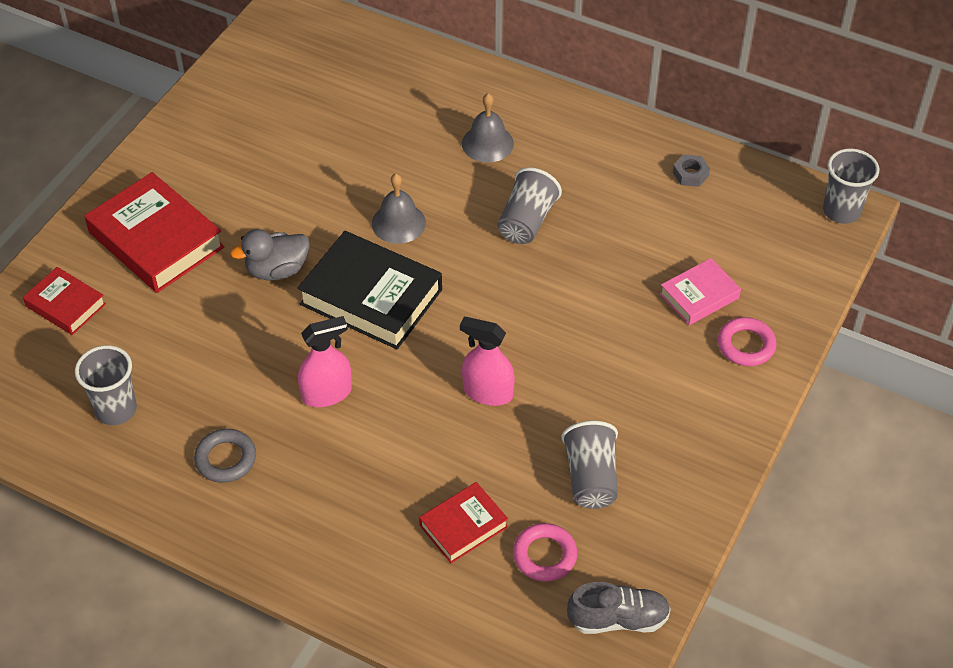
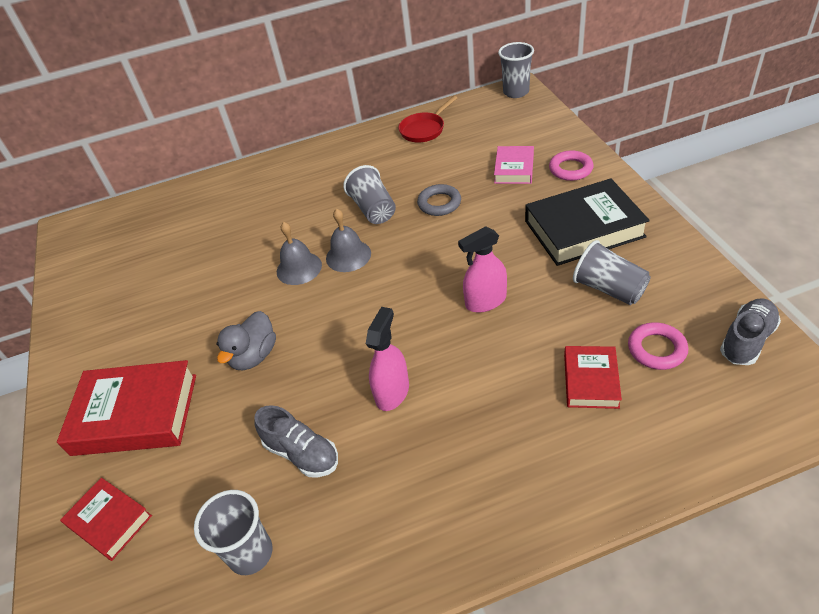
camera: 40 degrees left, 5 degrees down
(65, 305) = (110, 521): red book -> red book turned 45 degrees clockwise
(218, 377) = (302, 453): none -> grey shoe
(226, 459) = (383, 500): grey ring -> grey ring (439, 203)
(371, 297) = (339, 317): black book -> black book (584, 229)
(487, 143) = (295, 195): grey bell -> grey bell (348, 255)
(690, 174) = (424, 129): grey nut -> red pan

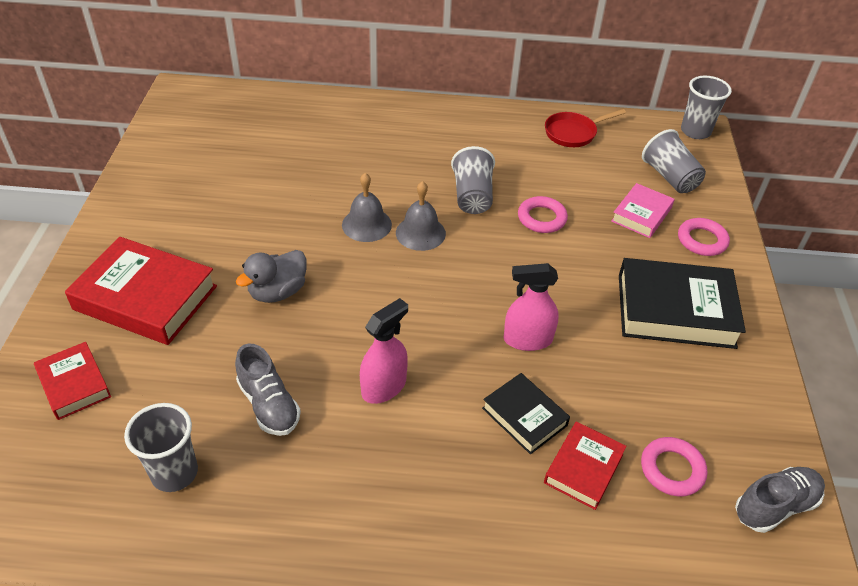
camera: 15 degrees right, 0 degrees up
(439, 203) = (541, 218): grey ring -> pink ring
(520, 362) = (524, 417): none -> black book
(609, 289) = (662, 385): grey cup -> grey cup (670, 177)

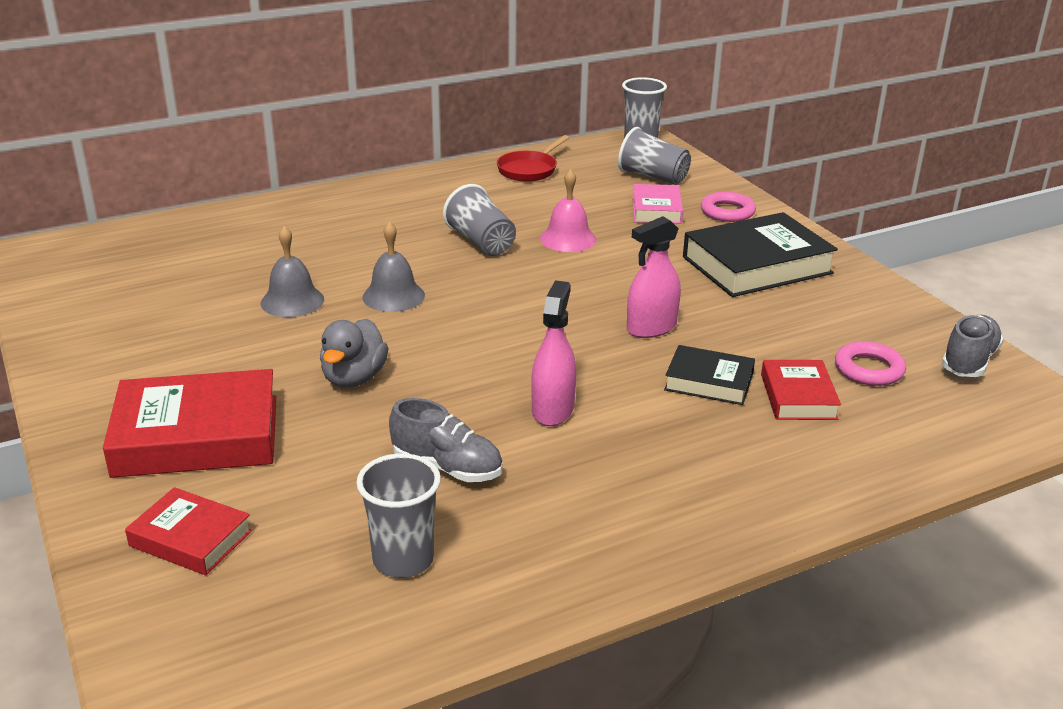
camera: 30 degrees left, 15 degrees down
(420, 233) = (459, 285): grey bell -> grey bell (292, 301)
(541, 218) = (568, 239): pink ring -> pink bell

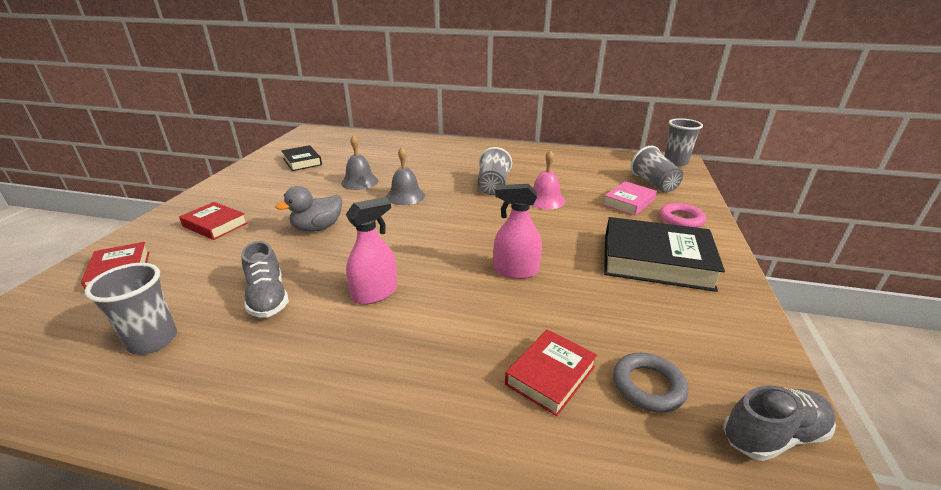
camera: 40 degrees right, 0 degrees up
(197, 436) = (215, 225): red book -> red book, size x0.56
(529, 170) = (579, 159): red pan -> none
(709, 381) = (498, 326): black book -> black book (302, 161)
(868, 369) = (648, 386): pink ring -> grey ring

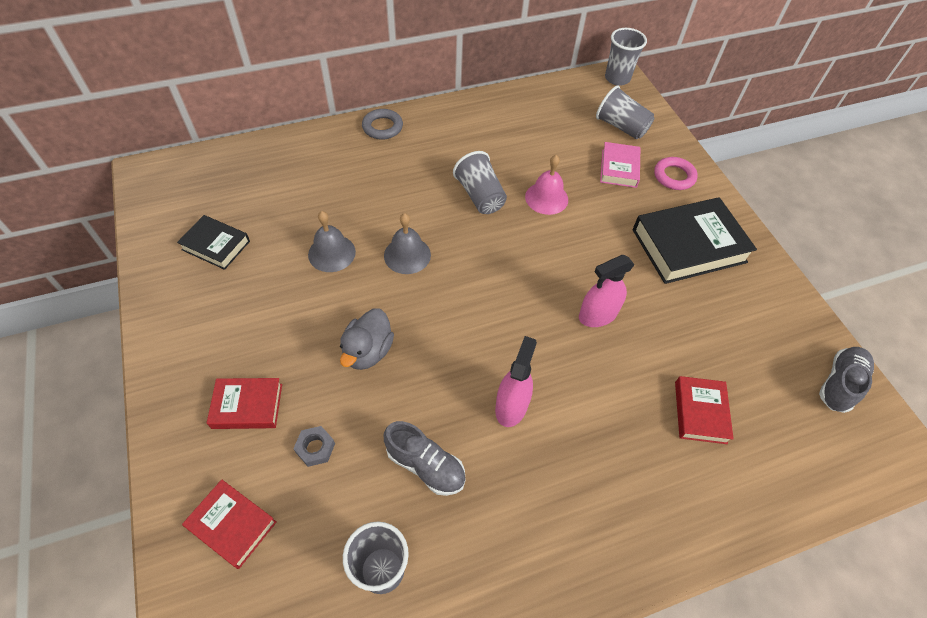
camera: 35 degrees left, 25 degrees up
(218, 258) = (315, 448): none -> grey nut
(648, 386) = (759, 385): grey ring -> grey ring (382, 127)

